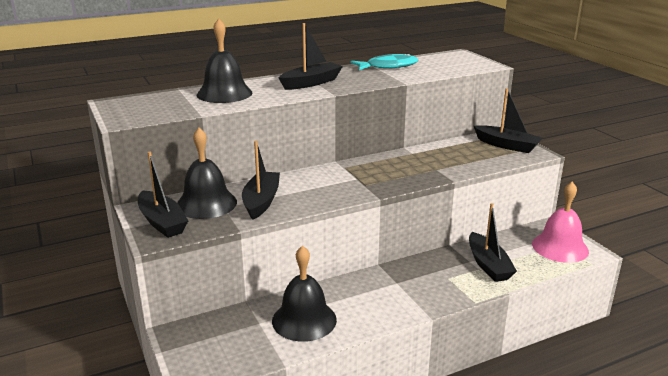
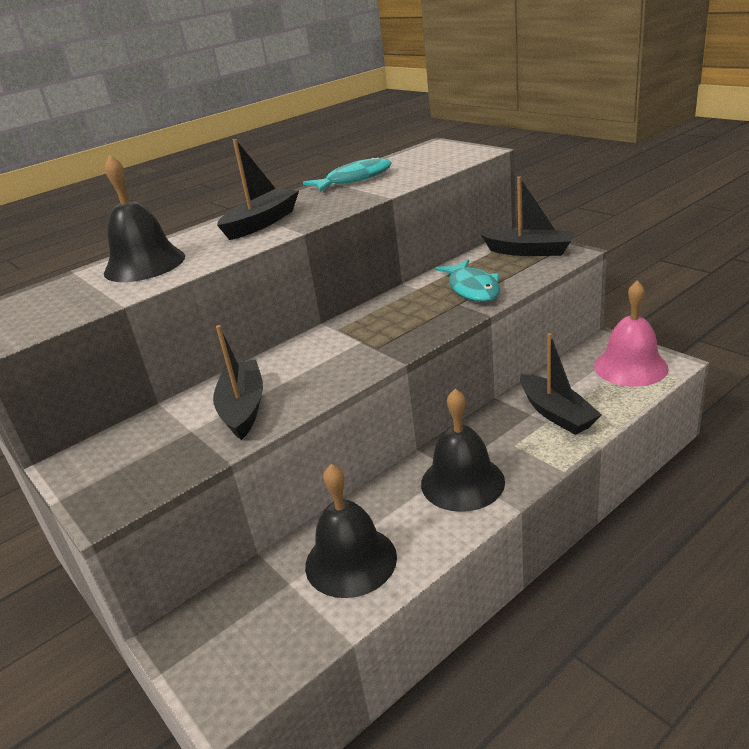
camera: 10 degrees left, 5 degrees up
(162, 222) = (107, 478): black boat -> none
(206, 204) = (164, 431): black bell -> black bell (462, 482)
(451, 161) = (472, 289): none -> turquoise fish

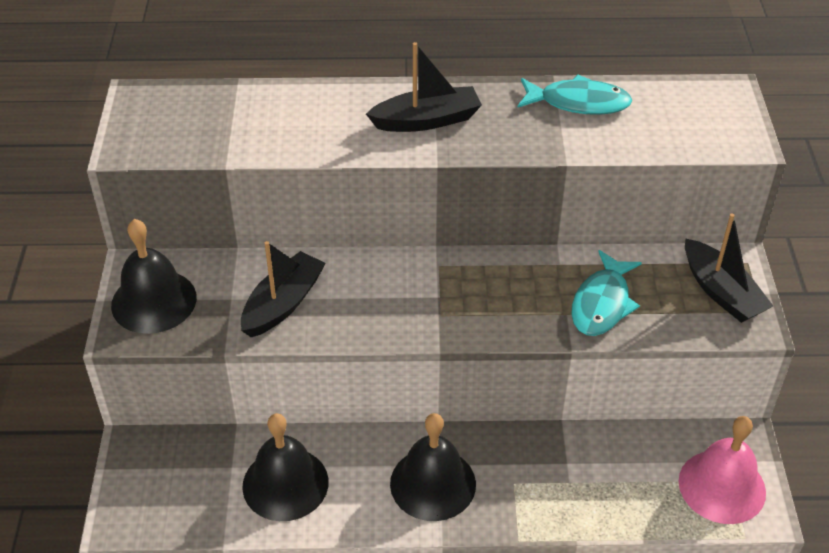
camera: 35 degrees right, 15 degrees up
(144, 264) = (289, 115): black bell -> black bell (154, 301)
(556, 413) = (587, 480): black boat -> none

